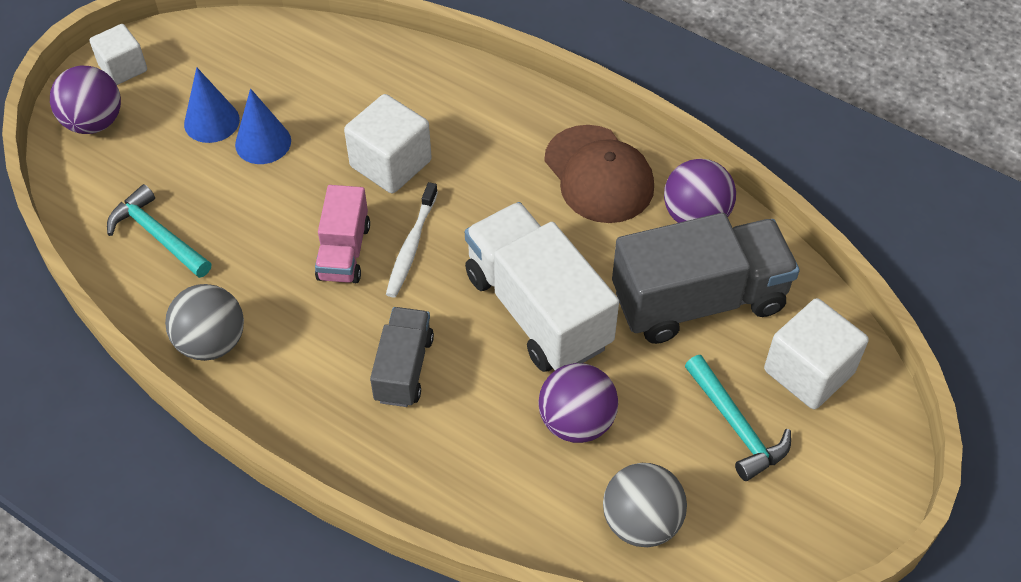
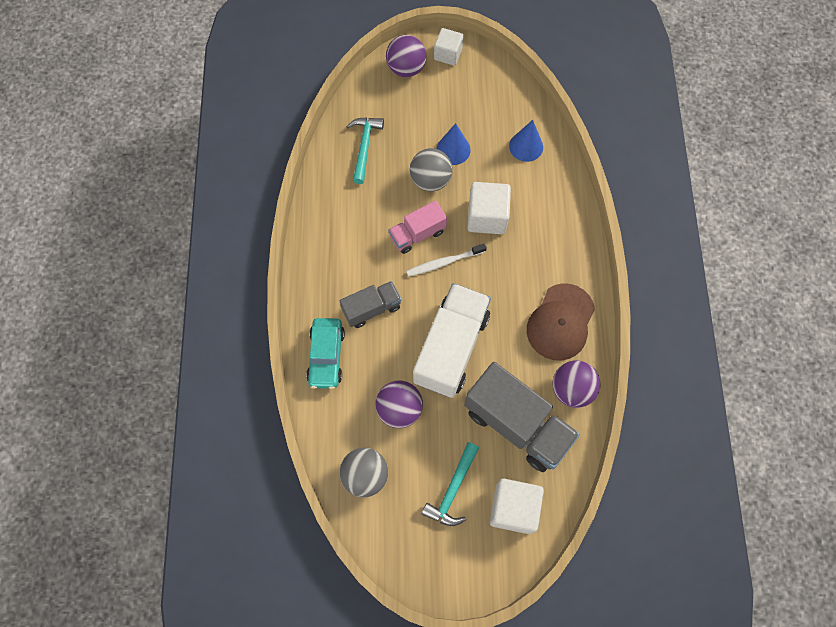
camera: 55 degrees right, 15 degrees up
(211, 121) = (447, 117): blue cone -> blue cone (526, 146)
(211, 342) = (325, 214): grey ball -> grey ball (430, 180)
(426, 467) = (326, 356): none -> turquoise car

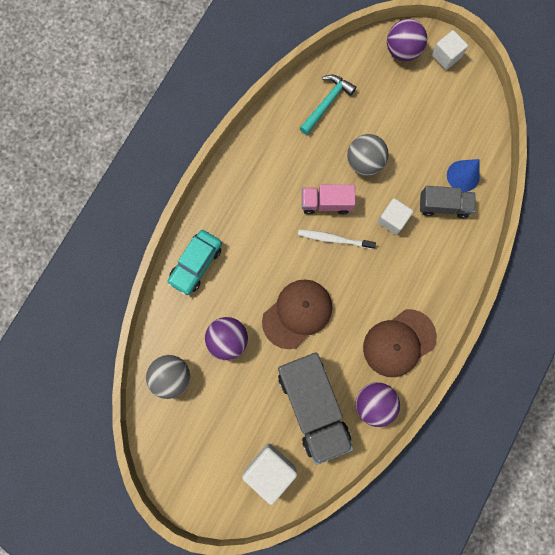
camera: 30 degrees right, 10 degrees up
(372, 309) = (253, 245): grey truck -> grey truck (443, 206)
(451, 348) = (297, 313): white truck -> brown cap
(452, 490) = (231, 427): turquoise hammer -> none
(453, 149) = (399, 145): blue cone -> none
(487, 217) = (392, 219): white cube -> white cube, size x0.66

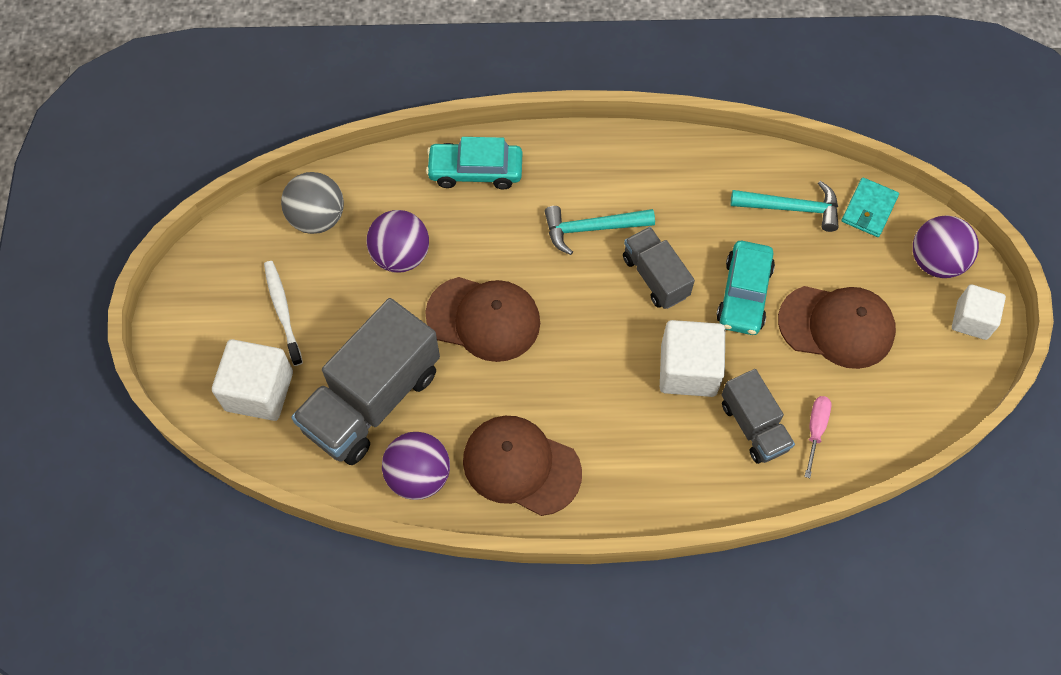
camera: 60 degrees right, 15 degrees down
(275, 219) = (591, 228): none -> turquoise hammer
(326, 203) = (655, 277): pink truck -> grey truck
(333, 239) = (612, 311): white toothbrush -> white toothbrush (283, 311)
(351, 63) = (869, 209): none -> turquoise wallet
(364, 162) = (744, 294): grey ball -> turquoise car
(392, 219) = (688, 370): white cube -> white cube, size x1.51
(411, 126) = (836, 326): none -> brown cap
(463, 176) = (815, 430): blue cone -> pink screwdriver

